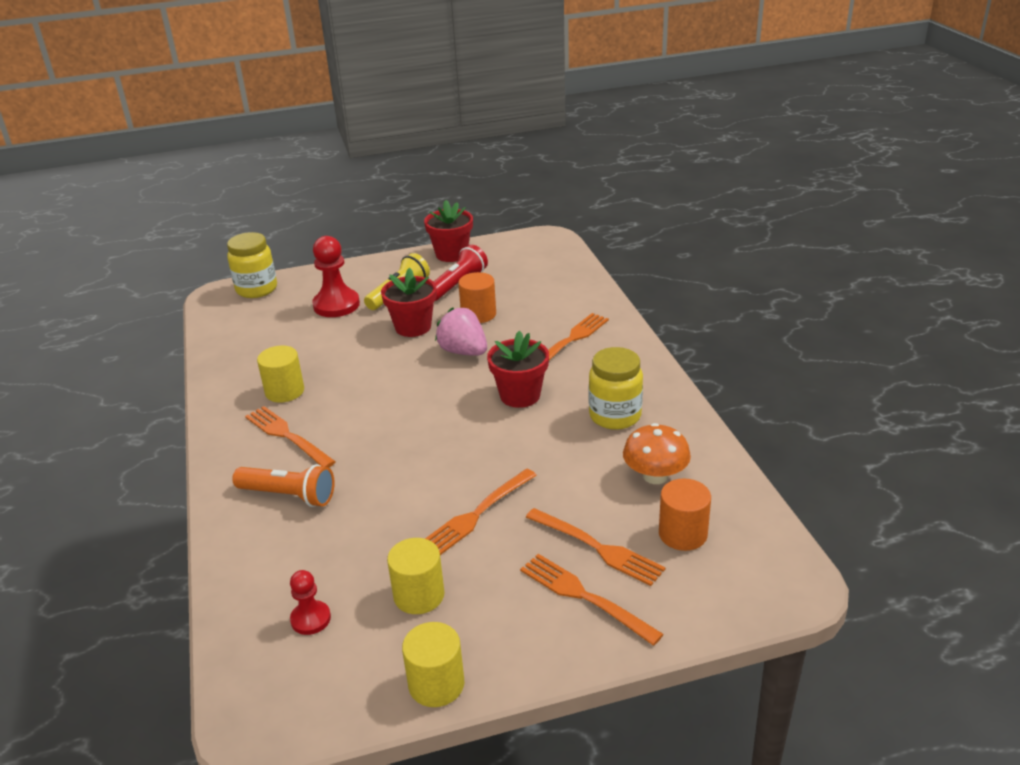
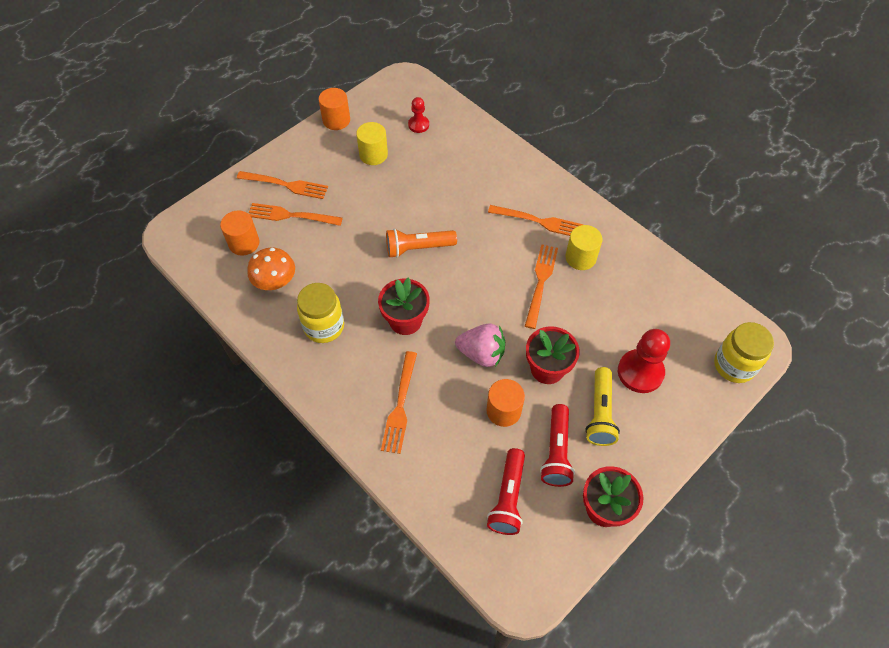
camera: 150 degrees right, 25 degrees up
(288, 496) = (495, 182): orange flashlight -> orange flashlight (418, 248)
(436, 684) = (336, 120): yellow cylinder -> orange cylinder
(477, 514) = (373, 211): orange fork -> orange fork (540, 282)
(519, 274) = (508, 497): none -> red flashlight

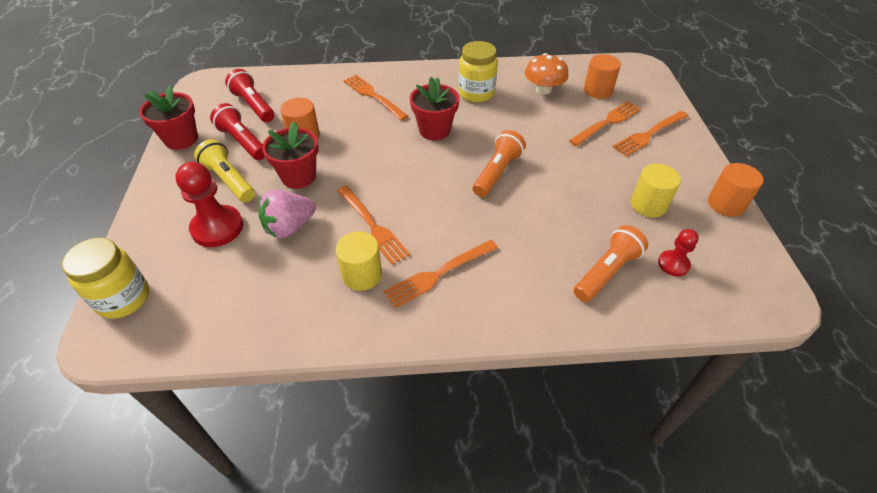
camera: 130 degrees right, 10 degrees down
(455, 149) = (606, 272): none -> orange flashlight
(481, 353) = (358, 151): pink strawberry -> pink strawberry (289, 227)

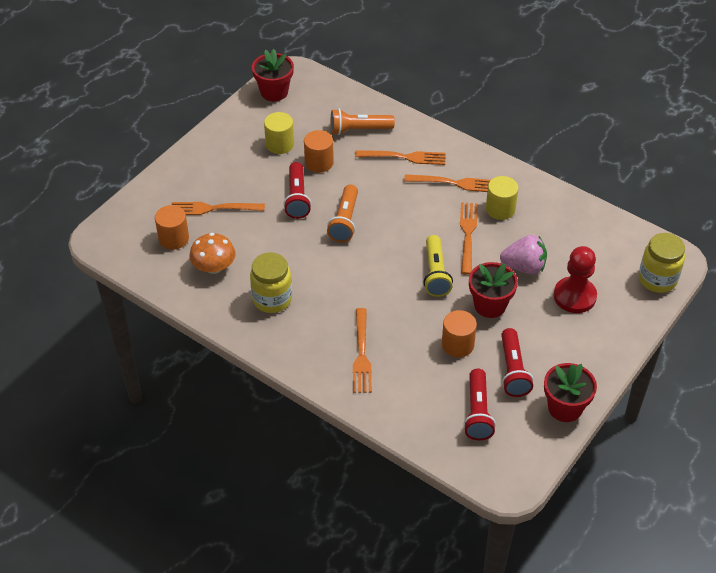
camera: 140 degrees left, 0 degrees up
(229, 180) = (545, 334): yellow flashlight -> yellow flashlight (435, 273)
(434, 130) = (348, 284): red flower pot -> red flower pot (274, 92)
(497, 172) = (345, 221): orange flashlight -> orange flashlight turned 60 degrees counterclockwise
(561, 167) = (297, 198): none -> red flashlight
(649, 134) = (200, 182): orange fork -> orange fork (404, 157)
(673, 264) = (317, 112): red pawn -> none
(726, 204) = (234, 118): orange cylinder -> orange cylinder (319, 162)

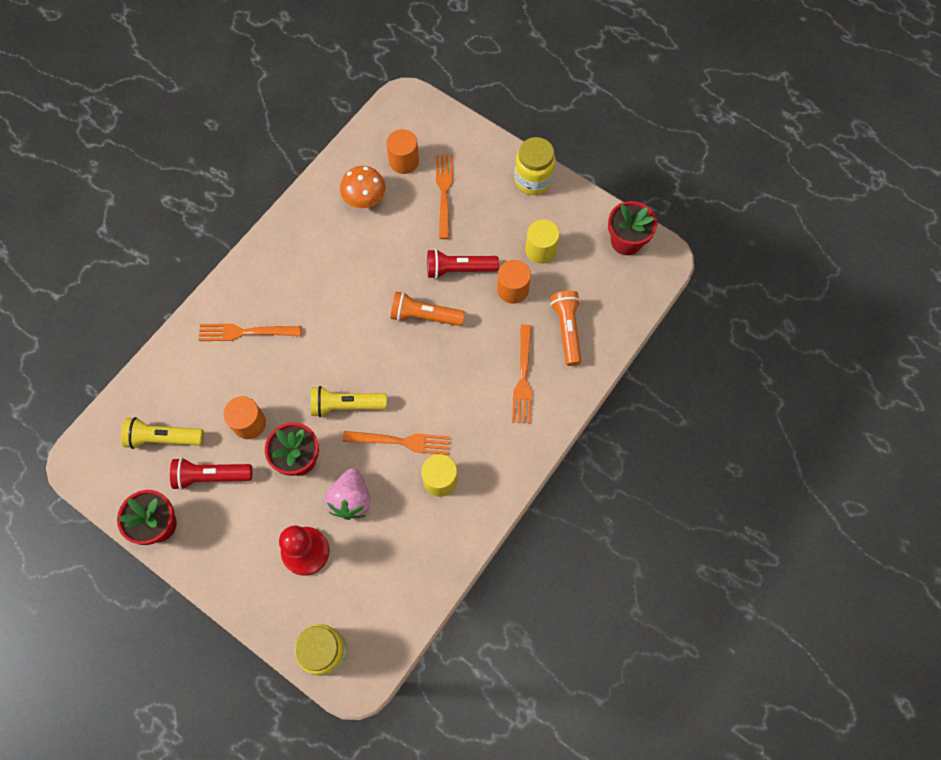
camera: 90 degrees right, 20 degrees up
(272, 299) = (320, 251): yellow jar -> yellow jar (533, 180)
(454, 183) = (481, 431): orange fork -> none
(477, 412) = (164, 438): red flashlight -> yellow flashlight

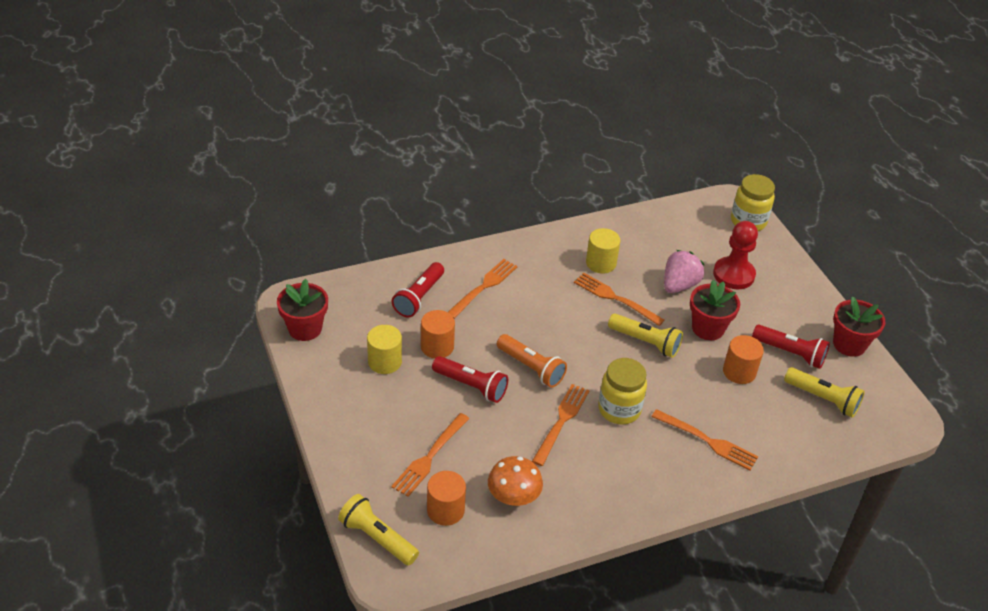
camera: 150 degrees left, 25 degrees down
(369, 280) = (561, 421): none -> orange fork
(433, 117) = (377, 538): none -> yellow flashlight
(533, 180) = (335, 420): yellow jar -> yellow jar (619, 409)
(567, 330) = (419, 297): orange flashlight -> red flashlight

